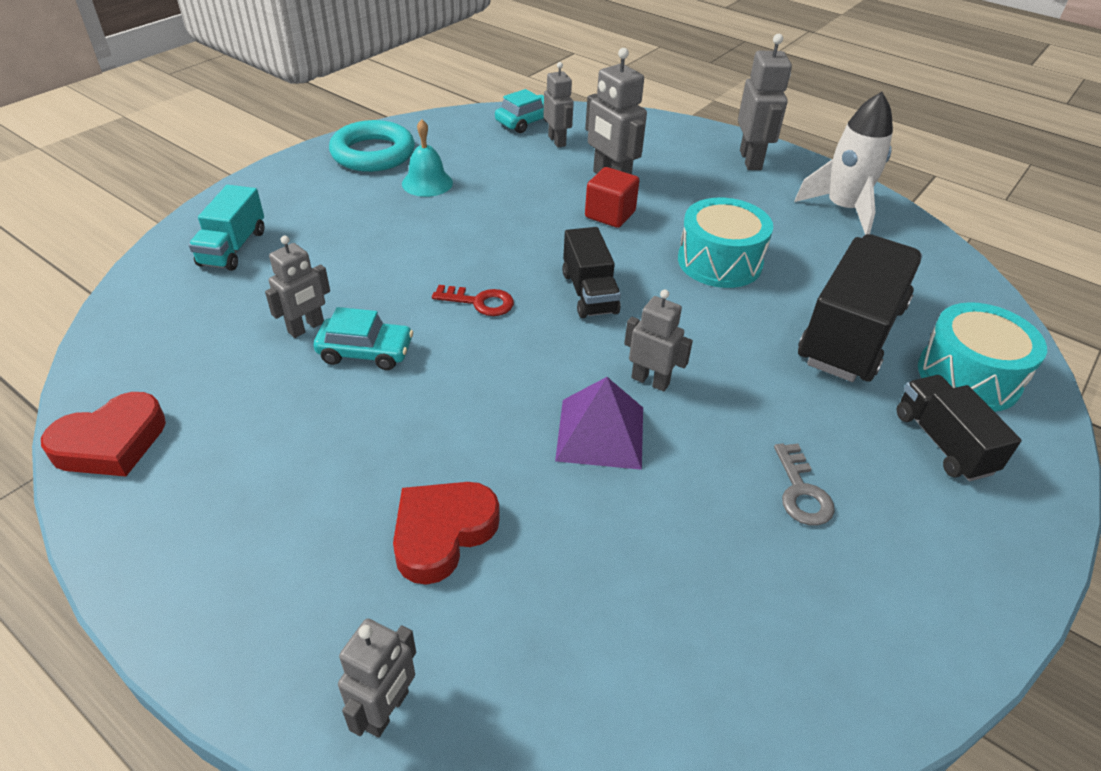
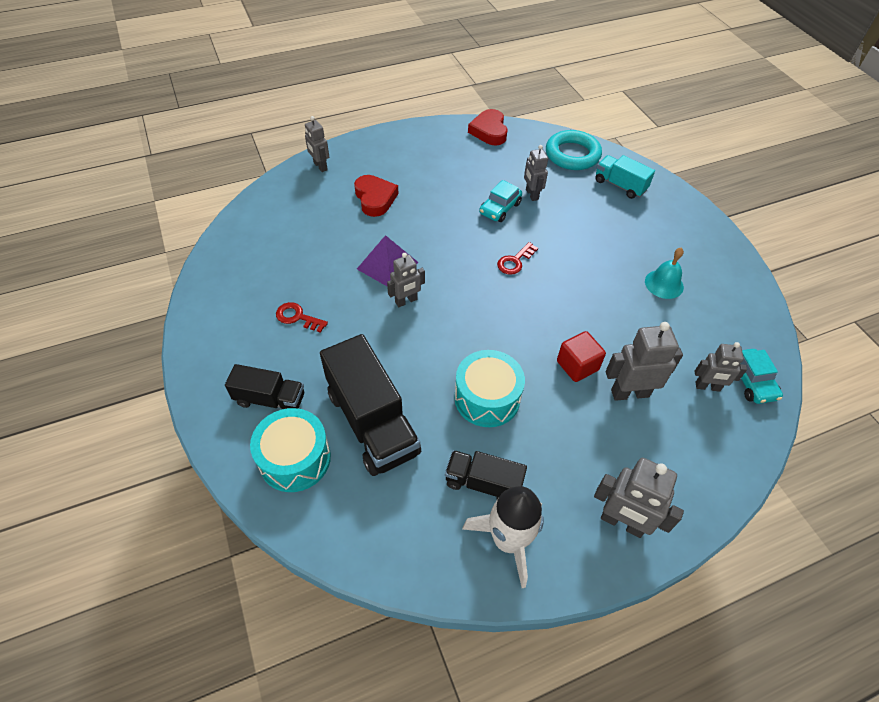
camera: 120 degrees right, 10 degrees up
(373, 153) = (718, 270): turquoise ring -> turquoise ring (572, 155)
(589, 293) = (495, 311): black truck -> black truck (483, 483)
(801, 492) = (297, 317): grey key -> red key

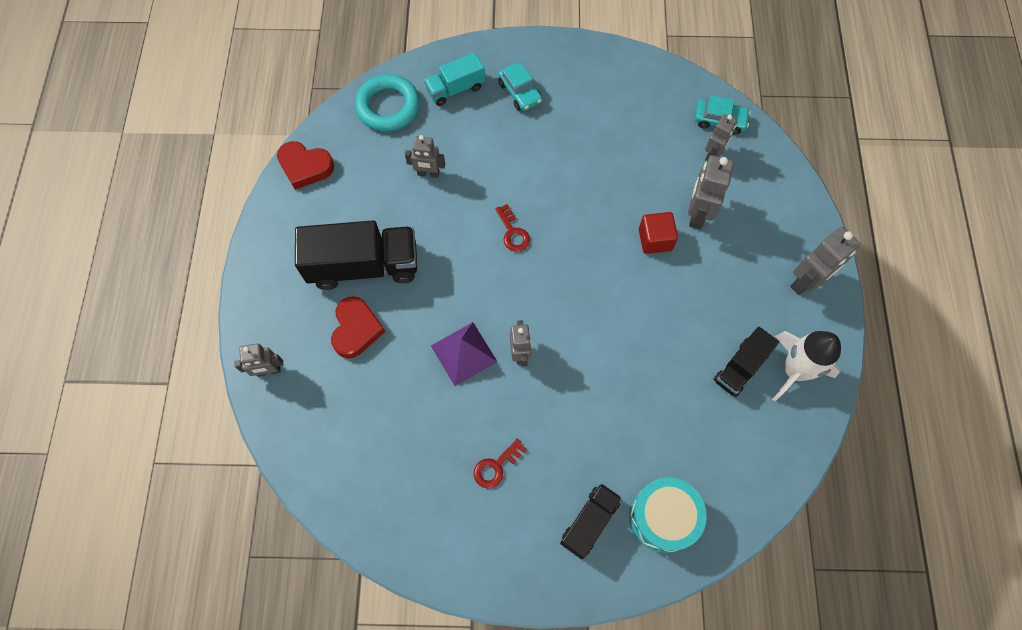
camera: 65 degrees left, 15 degrees up
(372, 422) = (649, 436): black truck -> black truck (364, 266)
(375, 198) = (356, 329): red heart -> red heart turned 90 degrees clockwise
(487, 398) = (660, 328): turquoise drum -> none
(500, 208) = (433, 212): turquoise car -> turquoise car (520, 92)
(664, 284) = (596, 123): turquoise bell -> none

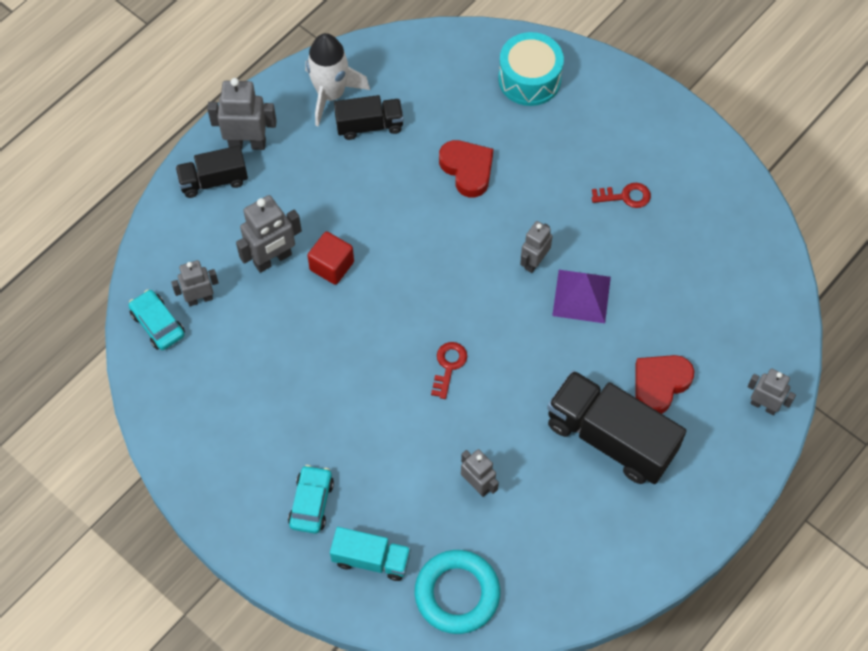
camera: 140 degrees left, 5 degrees down
(305, 167) = (594, 588): red heart -> red heart (467, 170)
(589, 522) = (586, 113): black truck -> black truck (213, 180)

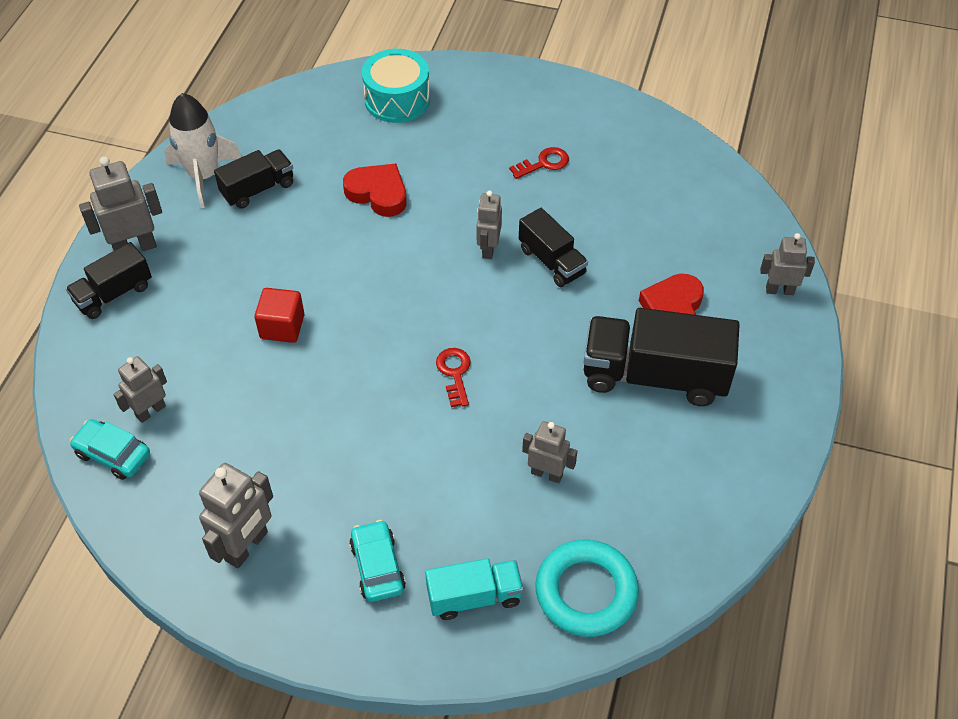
camera: 25 degrees left, 10 degrees down
(273, 259) = (215, 344): grey robot -> grey robot (247, 546)
(581, 296) = (551, 261): purple pyramid -> black truck

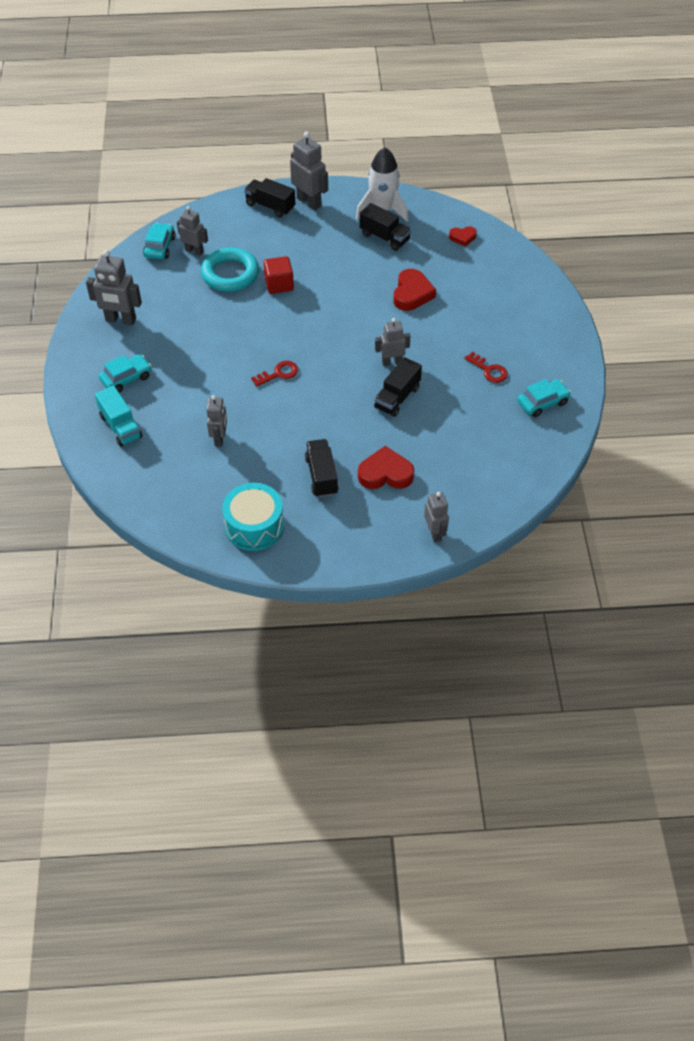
camera: 70 degrees right, 0 degrees up
(305, 116) = (462, 237): none -> red heart
(397, 99) = (506, 277): turquoise drum -> turquoise drum (254, 526)
(586, 592) = (141, 478): turquoise ring -> turquoise ring (230, 274)
(614, 134) = (542, 402): none -> turquoise car
(654, 376) = (321, 476): black truck -> black truck, size x0.57

